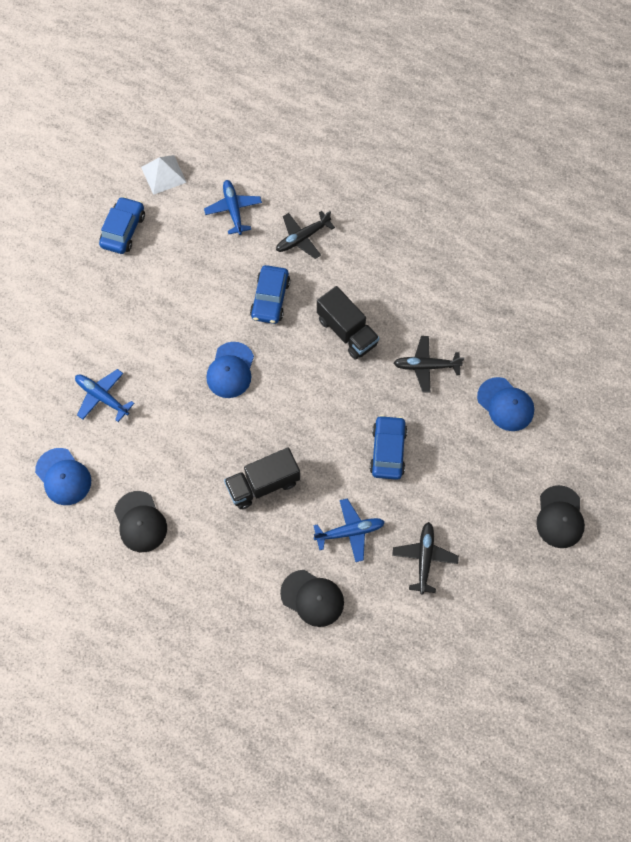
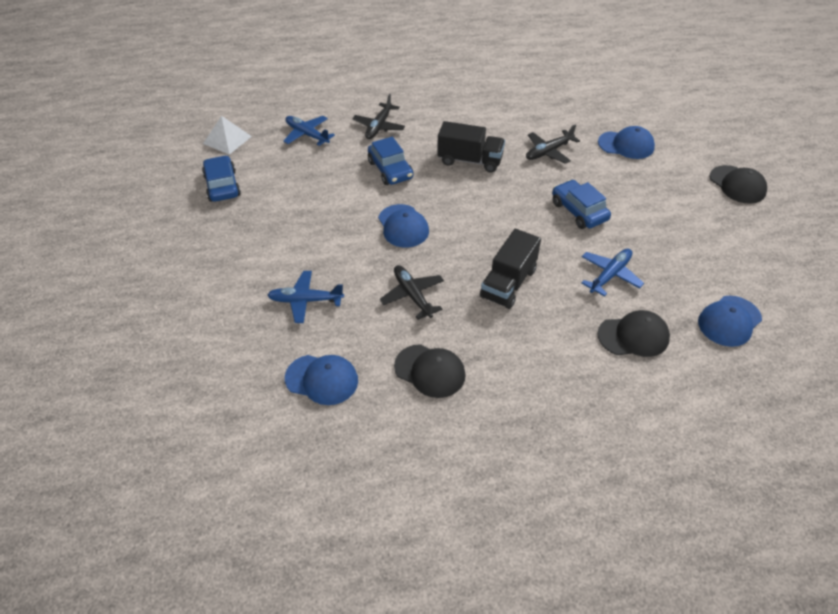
camera: 35 degrees left, 20 degrees down
(400, 638) = (729, 321): none -> blue cap
(424, 558) = (682, 260): black plane -> black plane (412, 296)

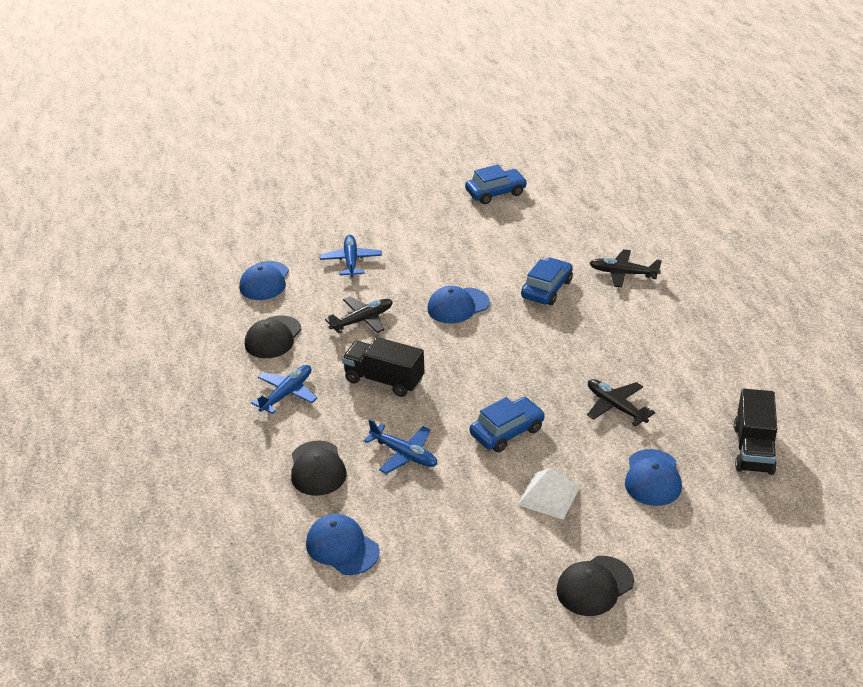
camera: 85 degrees right, 10 degrees down
(227, 140) = (567, 183): white pyramid -> white pyramid (549, 496)
(307, 135) = (591, 228): blue plane -> blue plane (286, 394)
(390, 170) = (546, 289): blue car -> blue car turned 150 degrees clockwise
(470, 160) = (579, 344): black truck -> black truck (753, 449)

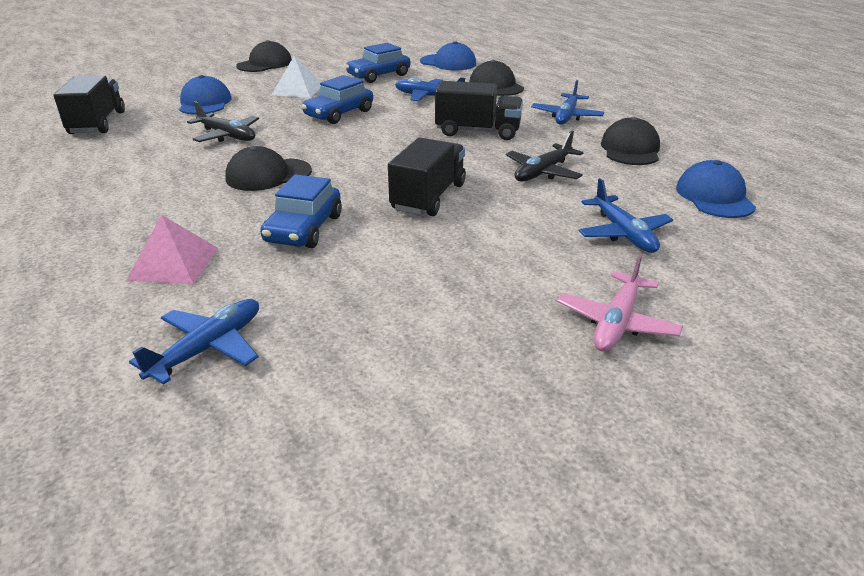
camera: 165 degrees right, 5 degrees down
(398, 214) = (617, 322): none -> pink plane
(458, 306) = (428, 197): blue cap -> black truck
(495, 193) = (437, 408): blue car -> blue car (378, 75)
(573, 345) = (268, 175): none -> black cap
(593, 225) = (207, 348): none -> blue plane
(623, 273) = (173, 263): black plane -> pink pyramid

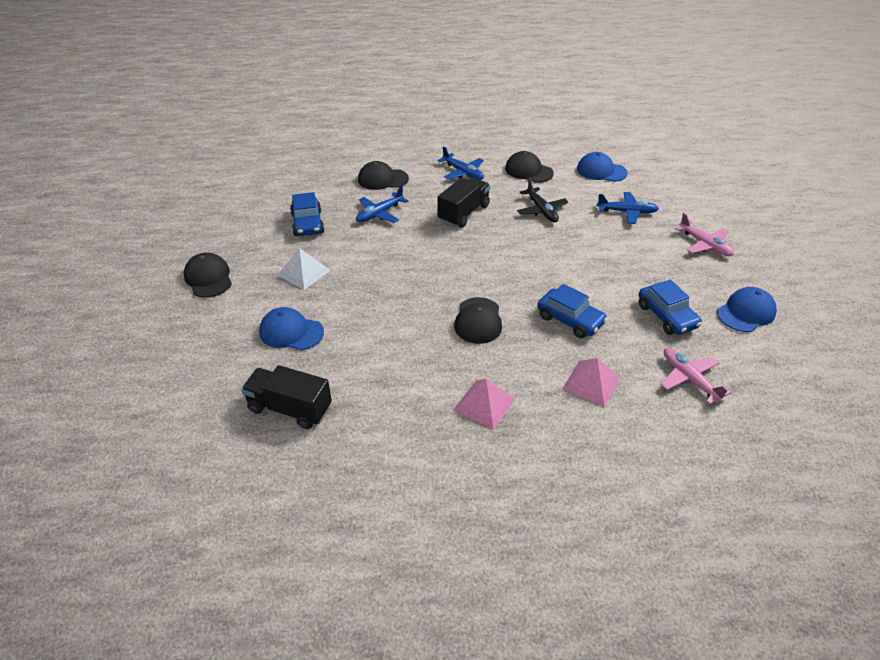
camera: 65 degrees left, 10 degrees up
(118, 203) = (484, 404): none -> pink pyramid
(207, 348) = (689, 379): blue plane -> pink plane
(227, 135) = (385, 330): black plane -> none
(339, 114) = (381, 263): blue car -> blue car (666, 316)
(428, 197) = (552, 261): black truck -> none
(448, 63) = (309, 183): blue cap -> blue cap (746, 312)

